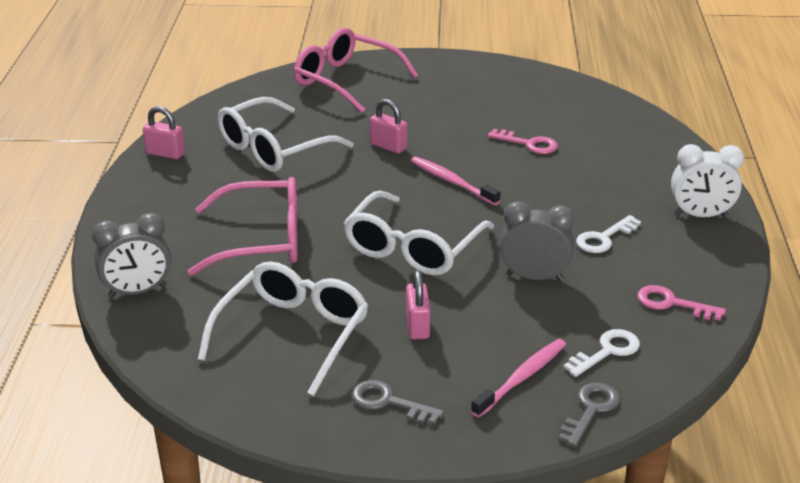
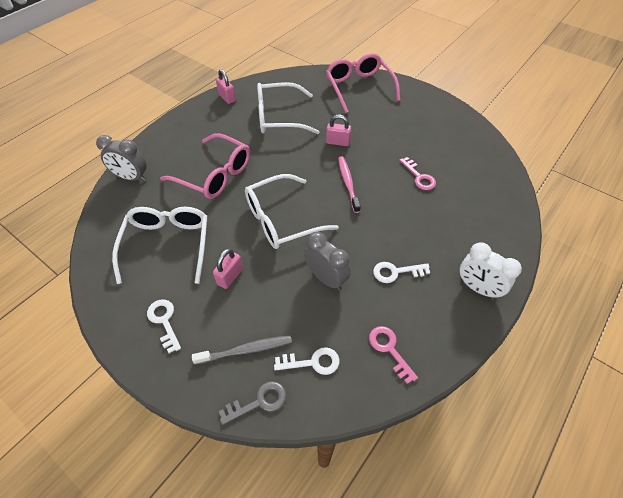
camera: 35 degrees right, 20 degrees up
(292, 334) = (167, 245): white glasses -> white glasses turned 60 degrees counterclockwise
(388, 146) = (338, 142): pink padlock -> pink padlock turned 60 degrees counterclockwise
(389, 402) = (164, 321): grey key -> white key
(521, 378) = (245, 350): pink toothbrush -> grey toothbrush

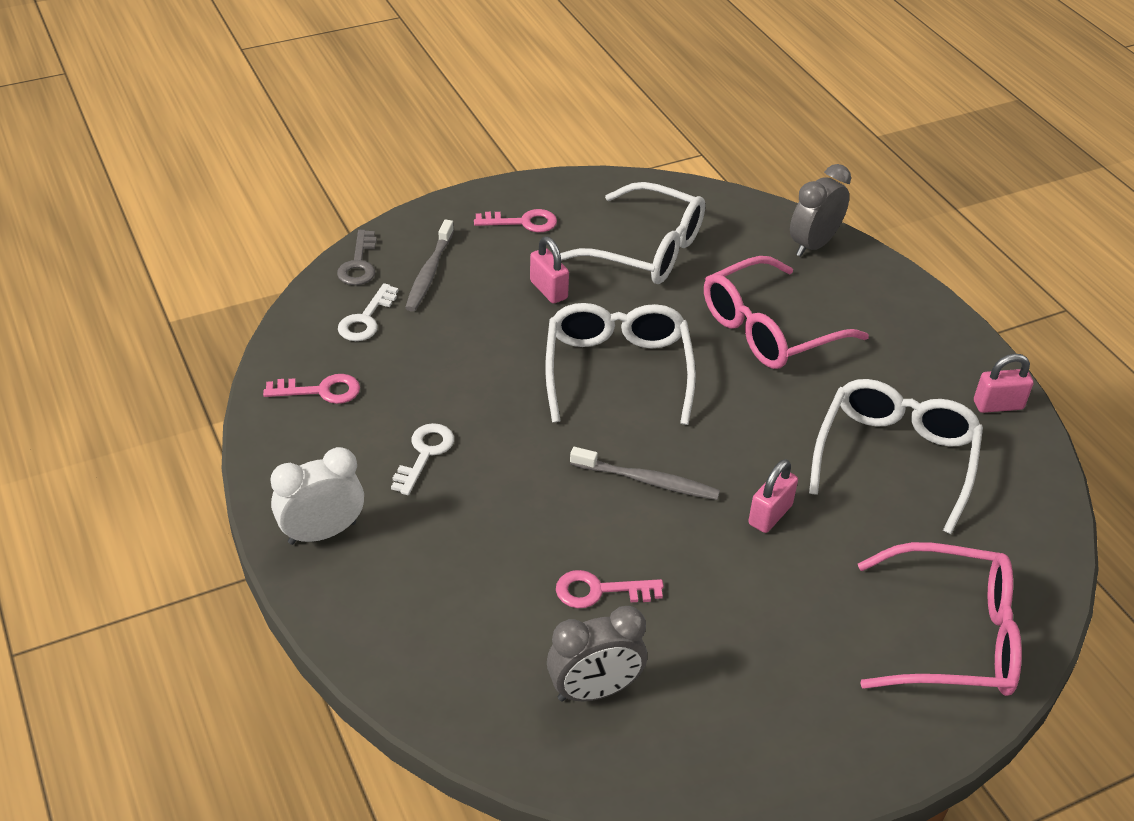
camera: 115 degrees right, 10 degrees down
(164, 321) = (522, 222): white key -> pink key
(326, 278) = (473, 376): grey clock -> grey clock (594, 691)
(348, 183) = (647, 481): pink toothbrush -> grey toothbrush

